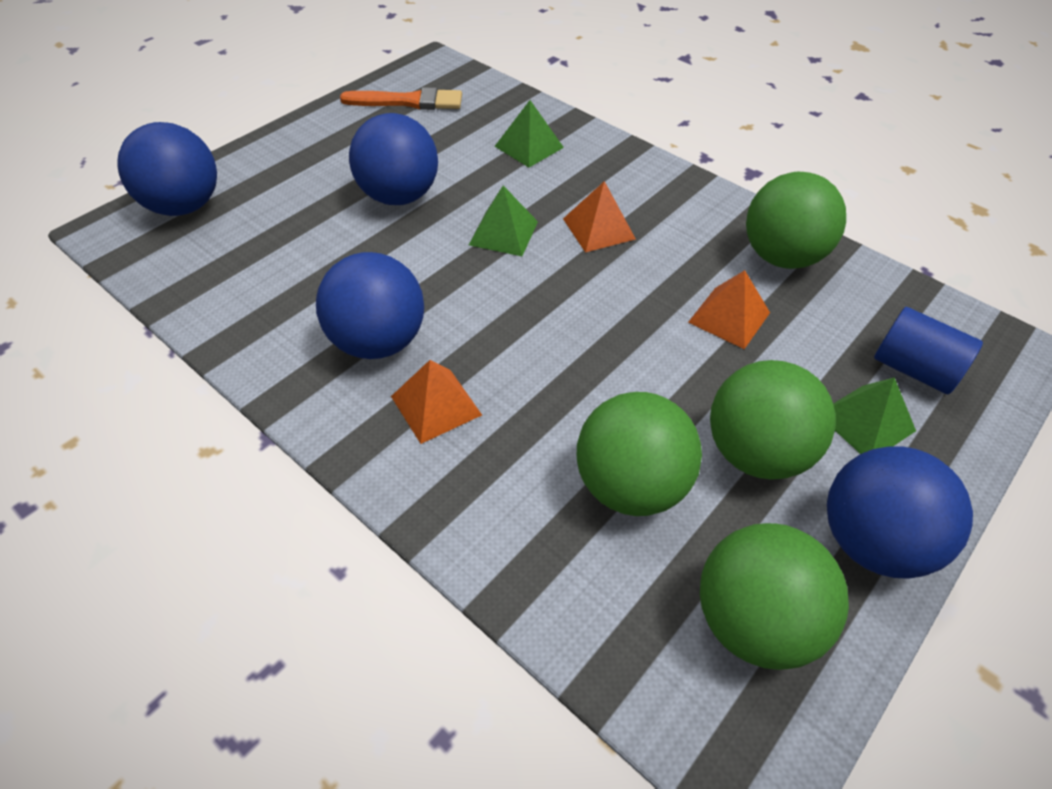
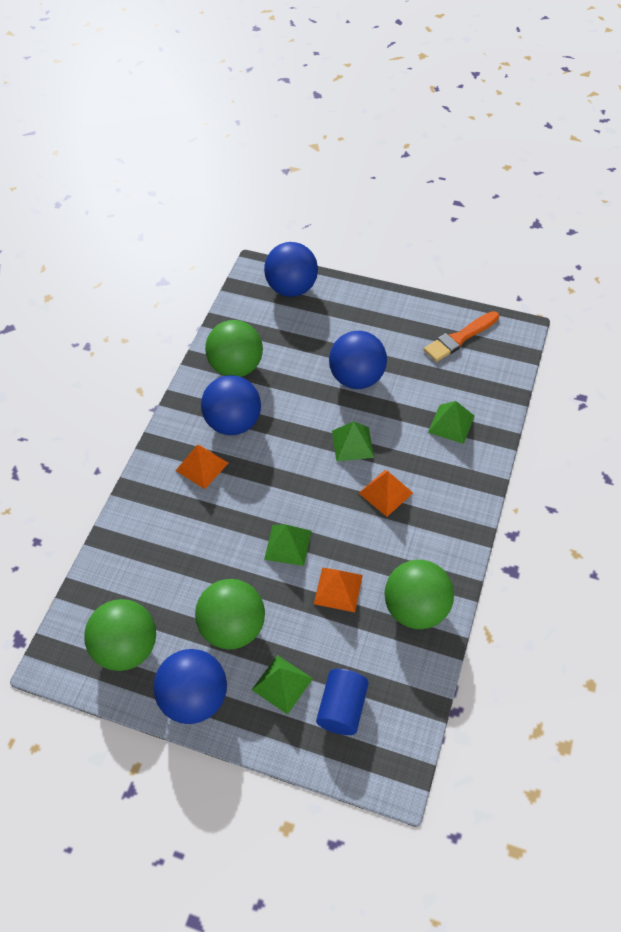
camera: 70 degrees right, 5 degrees up
(408, 101) = (459, 338): orange brush -> orange brush turned 75 degrees clockwise
(630, 485) = (186, 571): green ball -> green ball (236, 367)
(635, 346) = (288, 544): none -> green pyramid

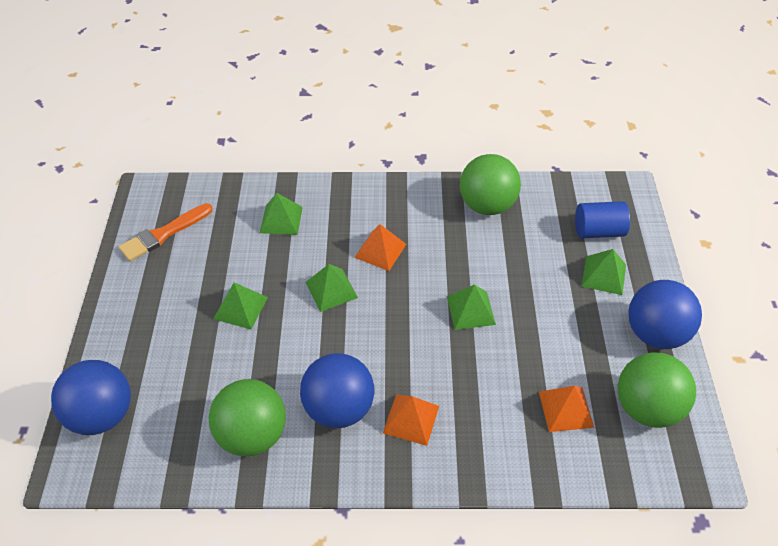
camera: 110 degrees left, 5 degrees down
(233, 627) = (576, 326): green ball -> none
(338, 589) = (497, 260): orange pyramid -> orange pyramid (566, 409)
(357, 378) = (240, 308): blue ball -> green pyramid
(459, 338) = (163, 234): orange brush -> orange brush turned 105 degrees clockwise

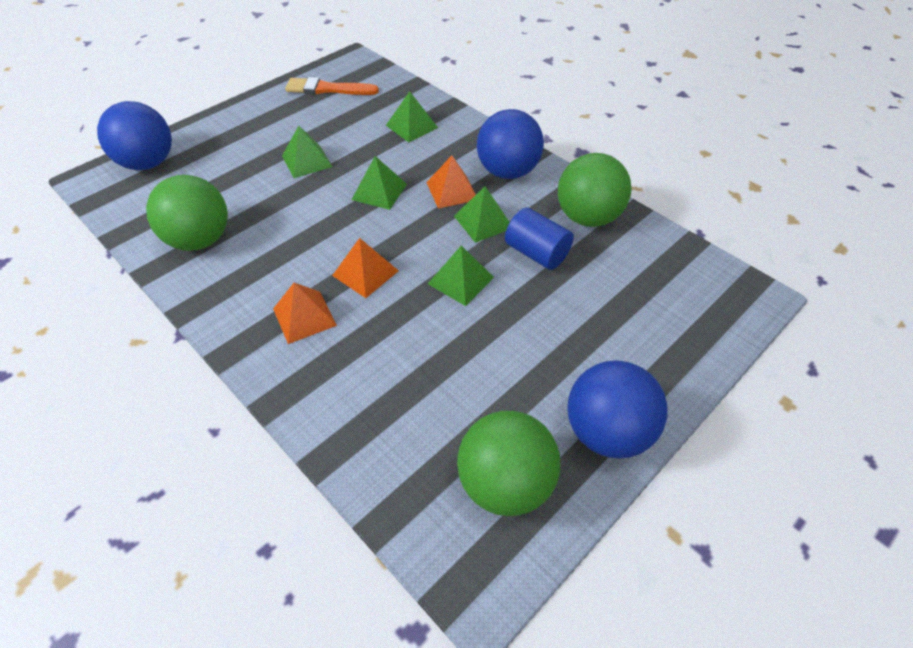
camera: 45 degrees right, 0 degrees up
(339, 408) = (271, 268): blue ball -> blue ball (507, 171)
(566, 409) = (429, 416): orange pyramid -> orange pyramid (365, 273)
(598, 231) = (670, 307): blue cylinder -> blue cylinder (536, 253)
(603, 275) = (623, 344): green pyramid -> green pyramid (483, 221)

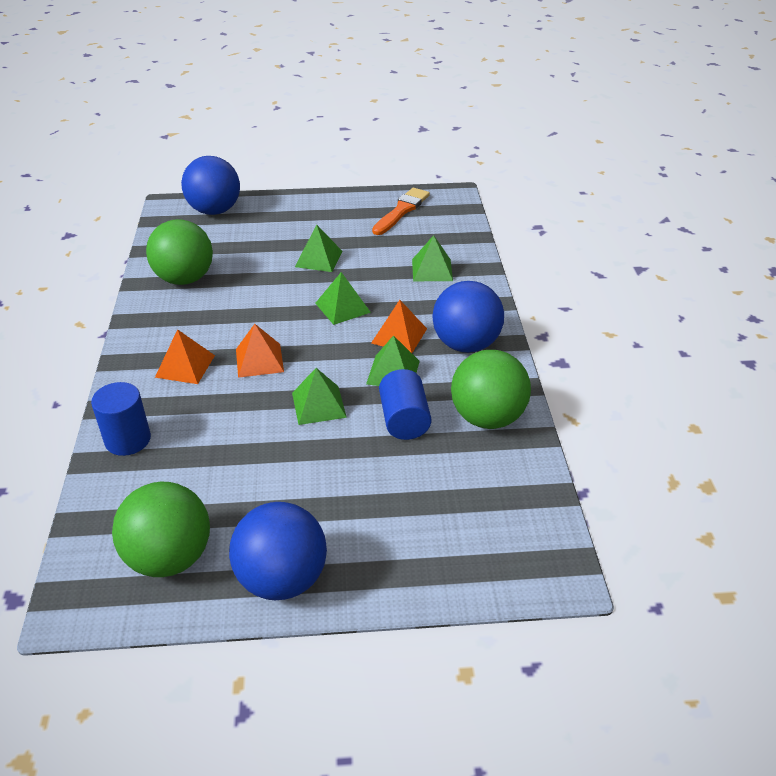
camera: 40 degrees right, 10 degrees down
(327, 89) = (402, 210): orange brush -> orange brush turned 75 degrees clockwise
(336, 414) = (128, 440): none -> blue cylinder

